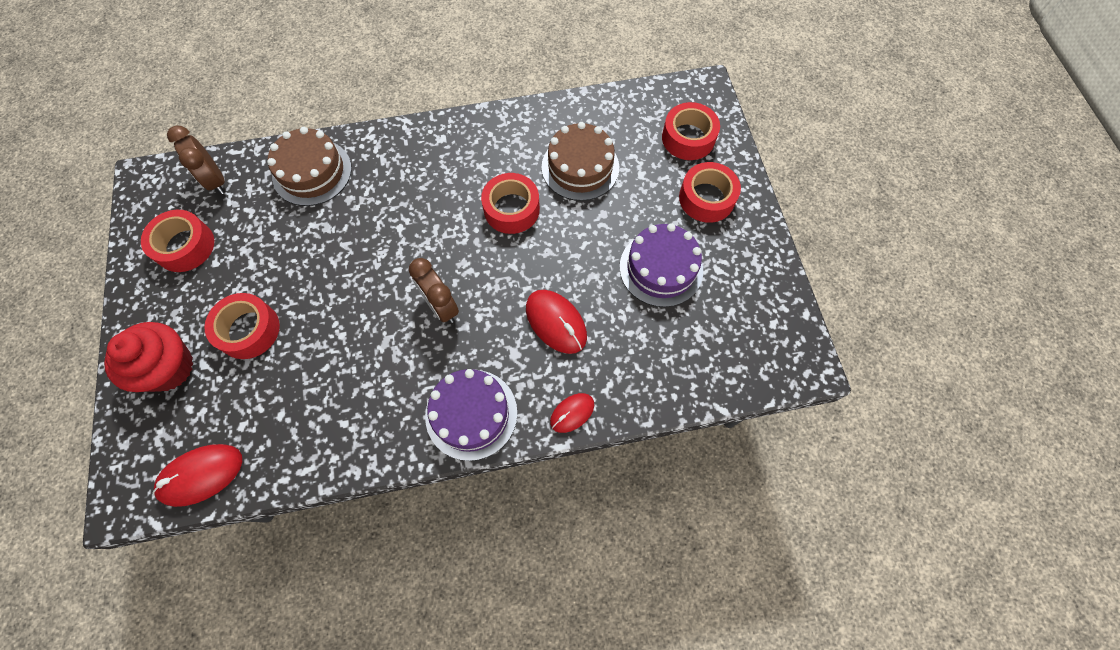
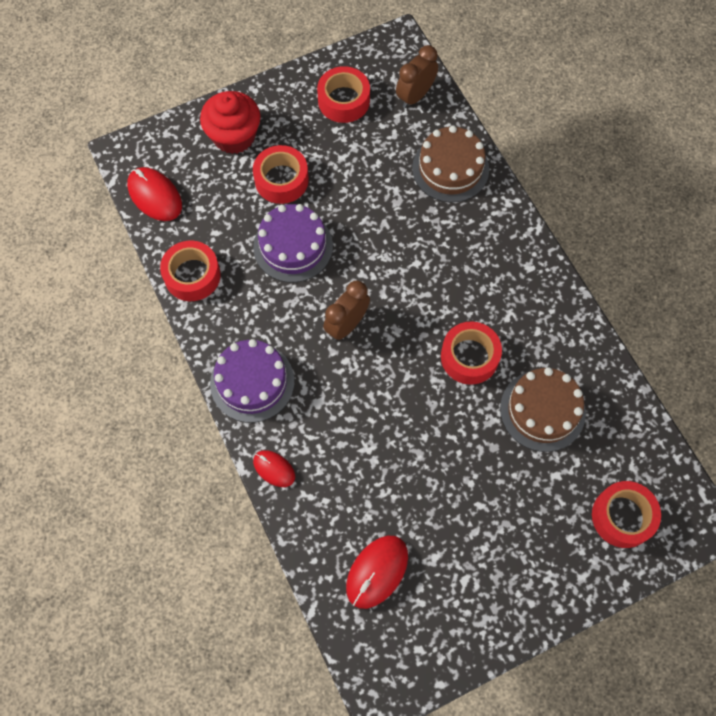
camera: 75 degrees right, 0 degrees up
(556, 322) = (359, 431): red mouse -> red mouse (377, 572)
(661, 268) = (448, 520): purple cake -> purple cake (293, 246)
(706, 198) = (549, 552): red tape -> red tape (192, 275)

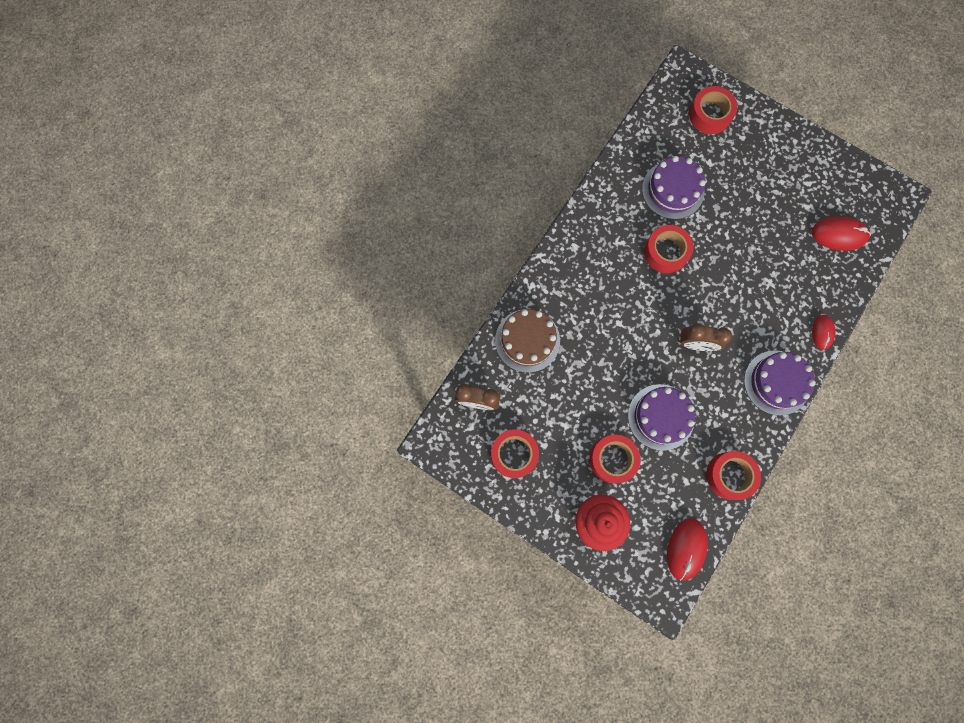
camera: 120 degrees left, 10 degrees up
(542, 410) = (673, 190): brown cake -> purple cake

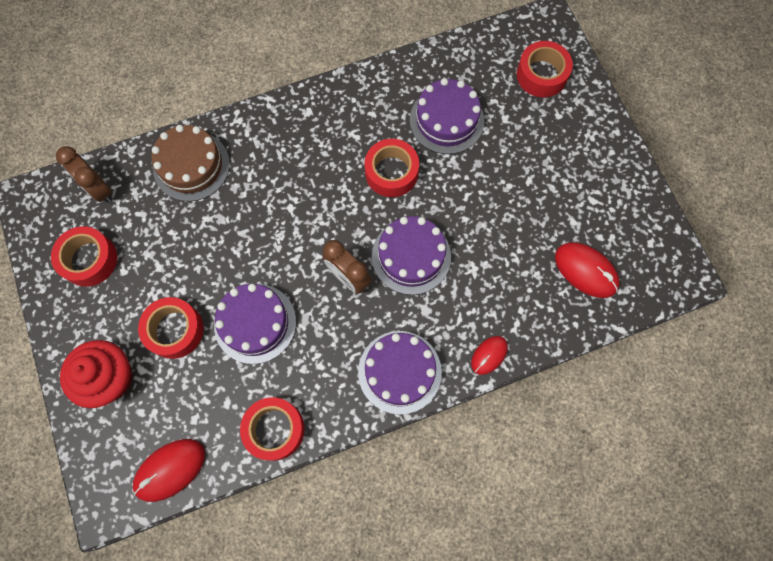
camera: 35 degrees right, 5 degrees down
(724, 301) = (411, 256): none -> purple cake

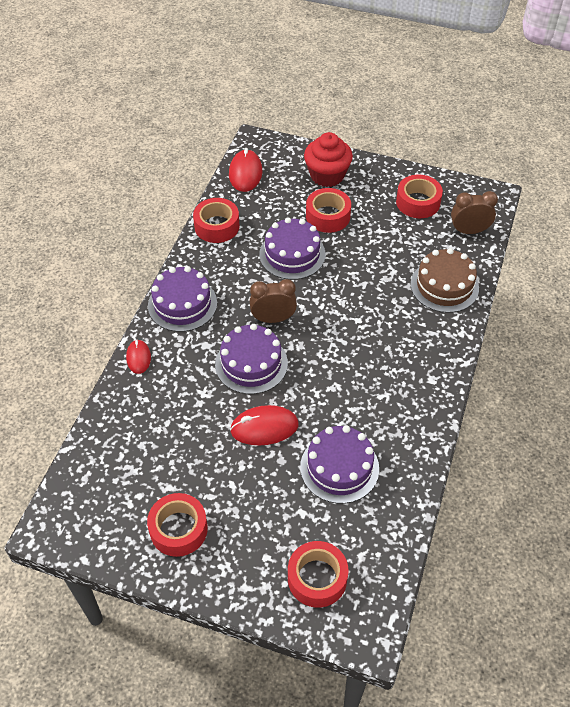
camera: 130 degrees right, 20 degrees down
(391, 172) = (328, 397): red tape -> red tape (178, 529)
(586, 271) = (126, 463): red mouse -> red mouse (264, 427)

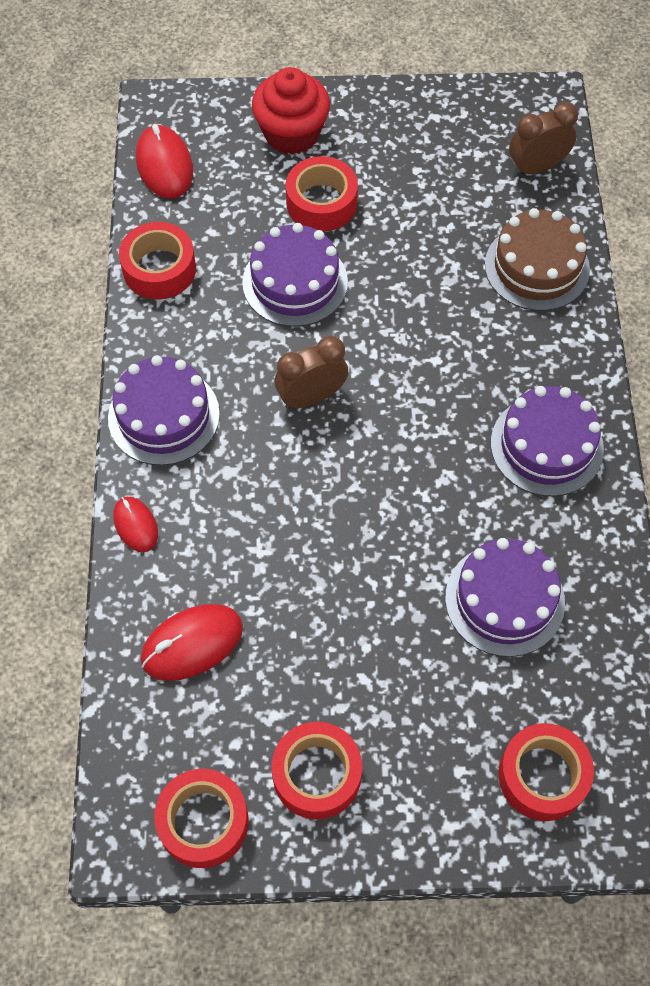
camera: 20 degrees left, 10 degrees up
(251, 363) = (310, 480): purple cake -> purple cake (546, 445)
(264, 427) = (372, 574): red mouse -> red mouse (192, 644)
(418, 202) = (445, 141): red tape -> red tape (203, 821)

